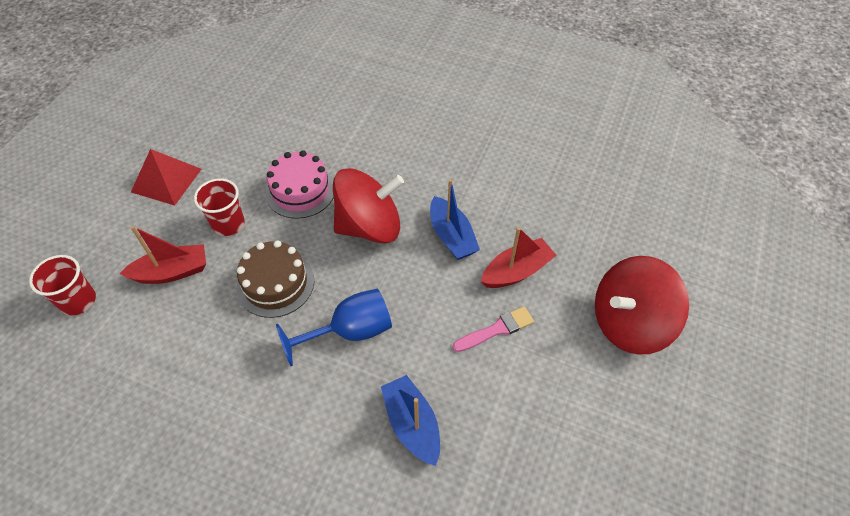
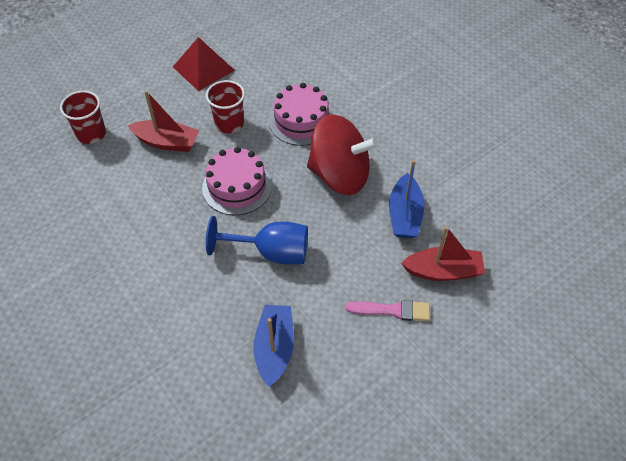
camera: 30 degrees right, 0 degrees up
(275, 283) = (237, 187): brown cake -> pink cake
(629, 323) = (518, 365): red spinning top -> none

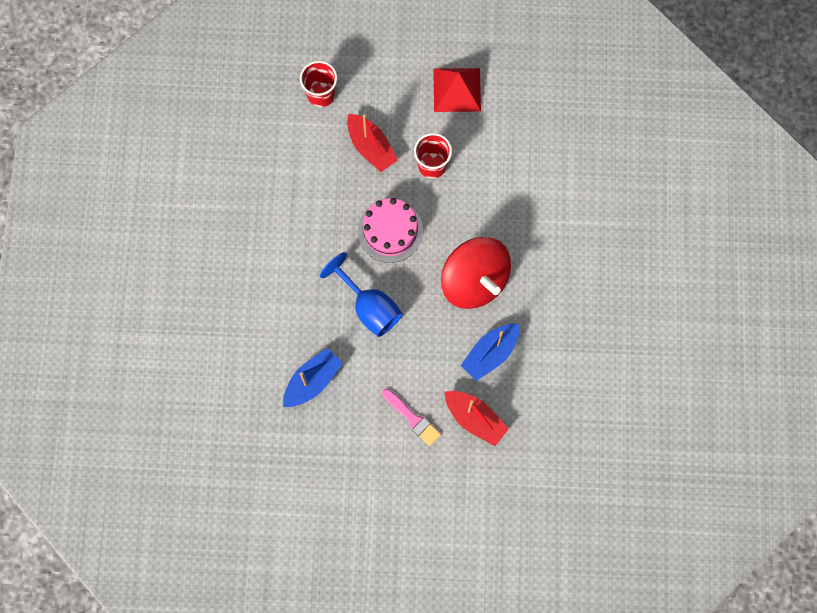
camera: 40 degrees right, 20 degrees up
(301, 121) = (490, 206): pink cake -> none

